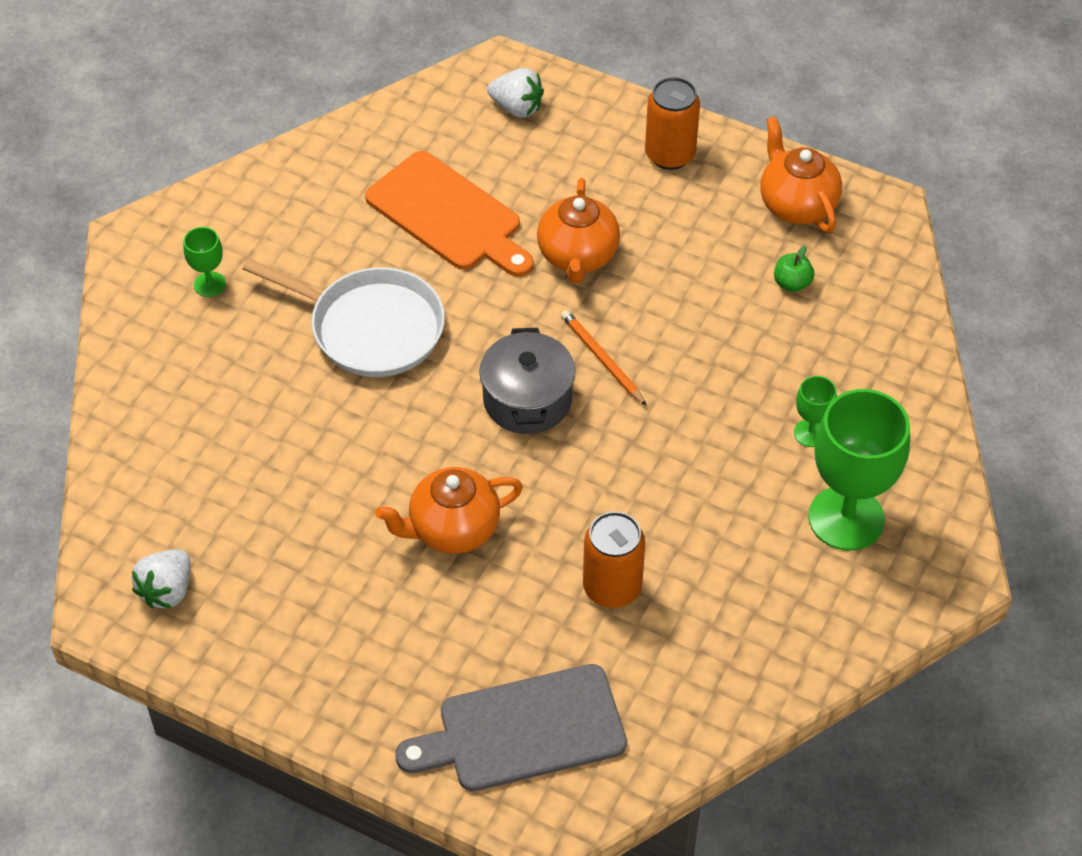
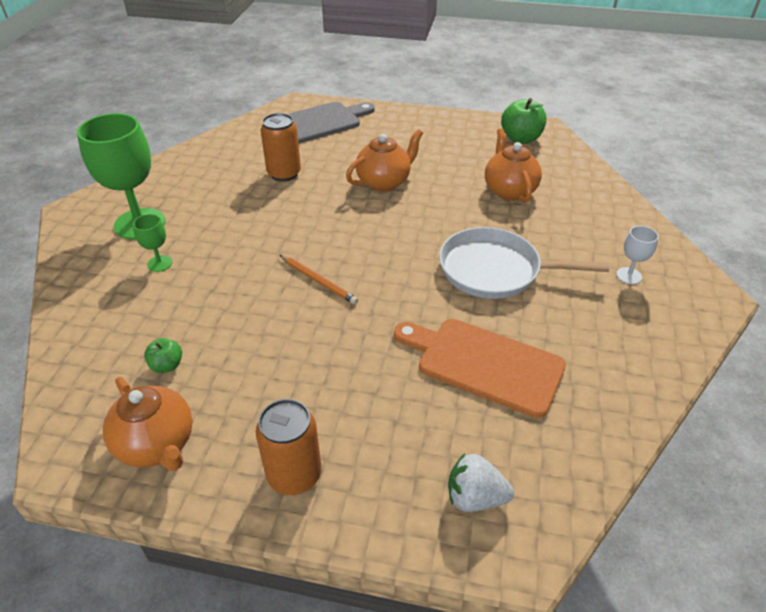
camera: 165 degrees right, 10 degrees down
(167, 590) = (520, 139): white strawberry -> green apple
(209, 284) = (629, 276): green goblet -> white goblet
(527, 399) = (364, 248): grey pot -> none
(578, 257) = (359, 351): orange teapot -> orange teapot (509, 190)

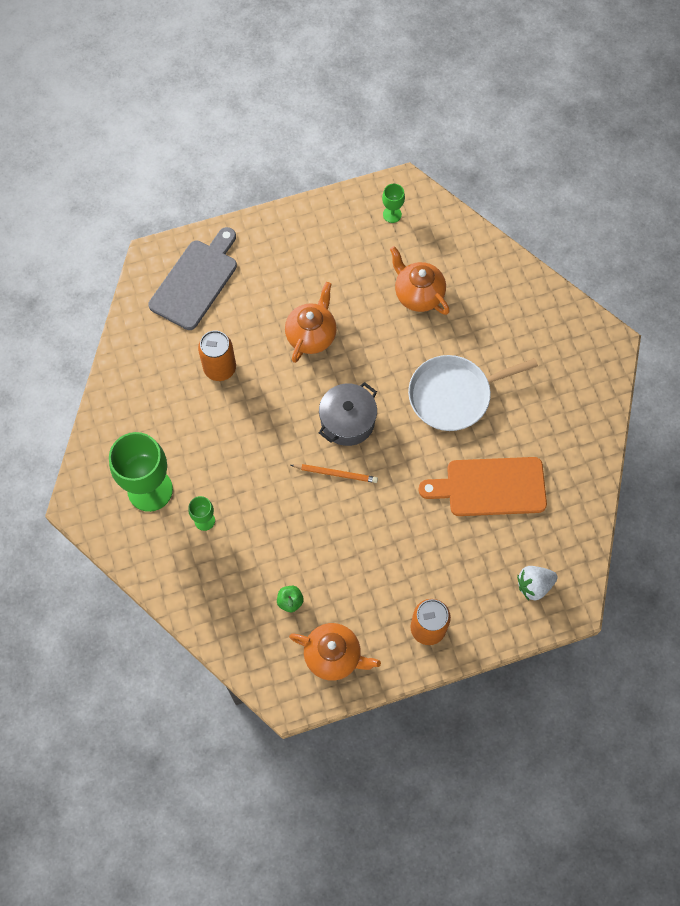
camera: 30 degrees left, 25 degrees up
(366, 248) = (347, 421): none -> grey pot
(520, 139) = (392, 214): green apple -> green goblet
(629, 276) = (547, 351): white goblet -> none

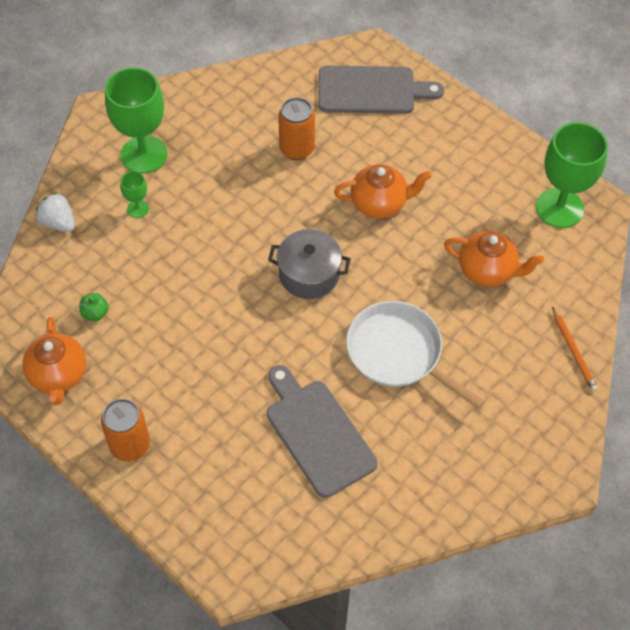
camera: 60 degrees right, 10 degrees down
(336, 473) = (248, 290): orange pencil -> orange pencil (574, 351)
(392, 214) = (559, 208): green goblet -> green goblet, size x2.20
(418, 294) = (488, 270): orange teapot -> orange teapot turned 90 degrees clockwise
(490, 487) = (317, 433): orange cutting board -> grey cutting board
(534, 585) = (231, 525): white strawberry -> white strawberry (58, 223)

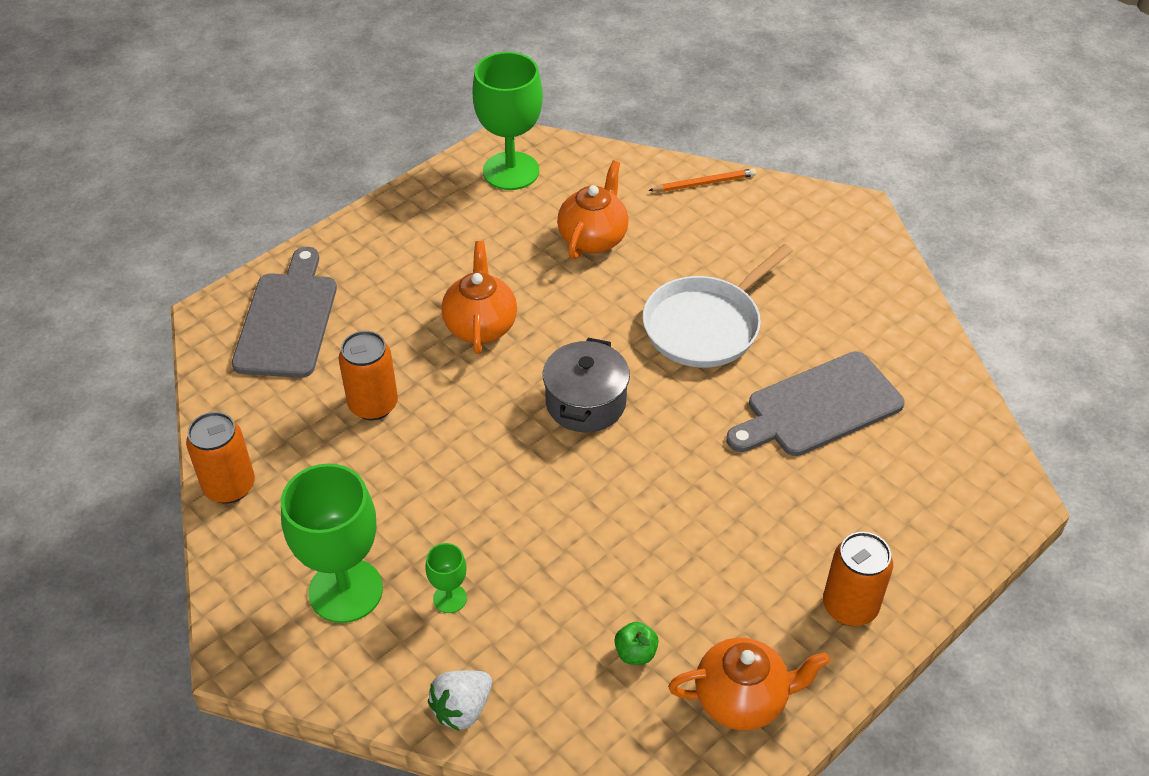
camera: 85 degrees left, 10 degrees down
(223, 84) = (229, 486): none -> orange can

